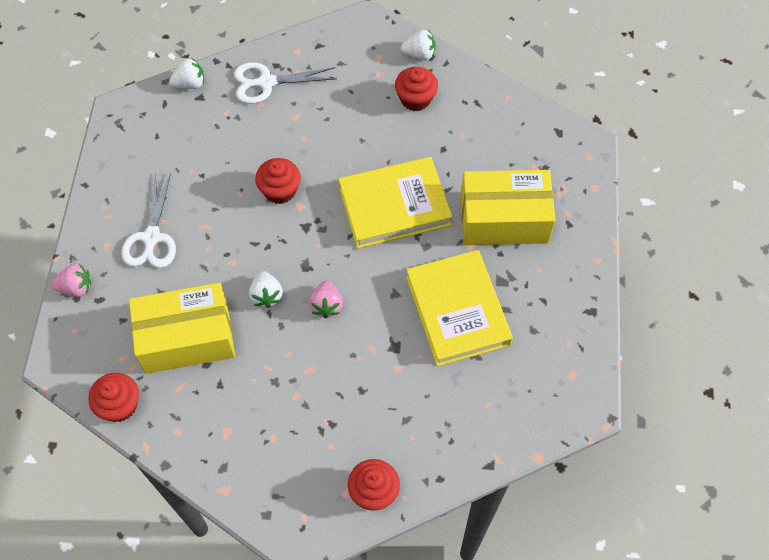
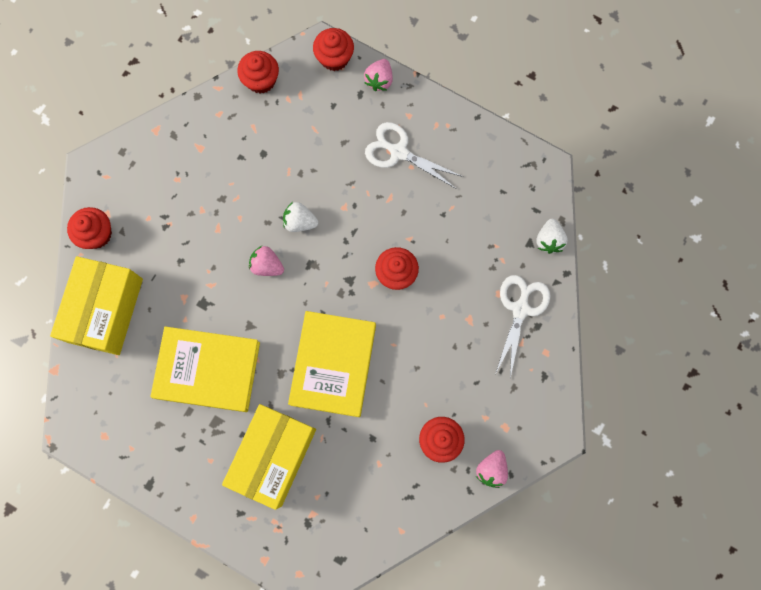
camera: 115 degrees right, 15 degrees up
(64, 342) = (334, 58): none -> red cupcake
(187, 338) = (292, 147): yellow box -> yellow box (105, 310)
(419, 54) = (491, 469): white strawberry -> pink strawberry

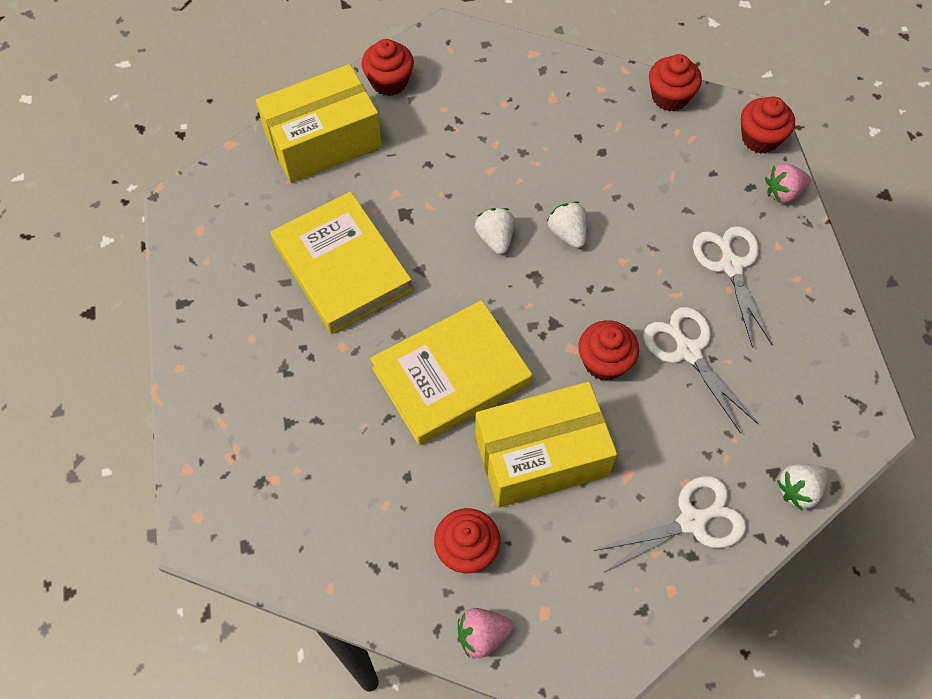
camera: 50 degrees right, 15 degrees down
(267, 265) = (495, 238): pink strawberry -> white strawberry
(273, 456) = (305, 393): yellow box -> yellow box (541, 456)
(428, 223) = (688, 351): none -> white scissors

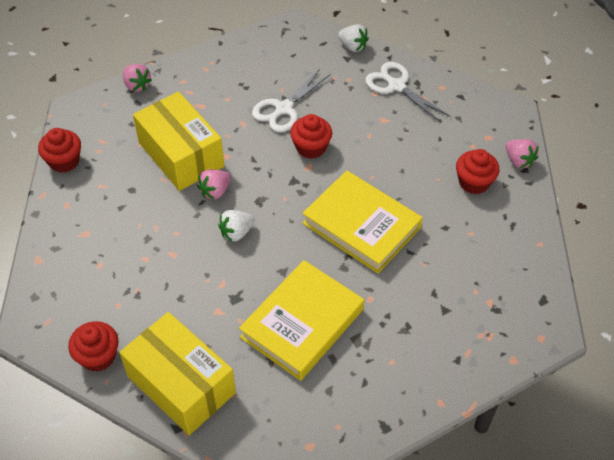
camera: 110 degrees left, 10 degrees down
(541, 456) = (393, 163): yellow box -> yellow box (181, 154)
(567, 233) = (215, 191): white strawberry -> pink strawberry
(731, 266) = (208, 100): white scissors -> none
(760, 138) = (91, 104): red cupcake -> none

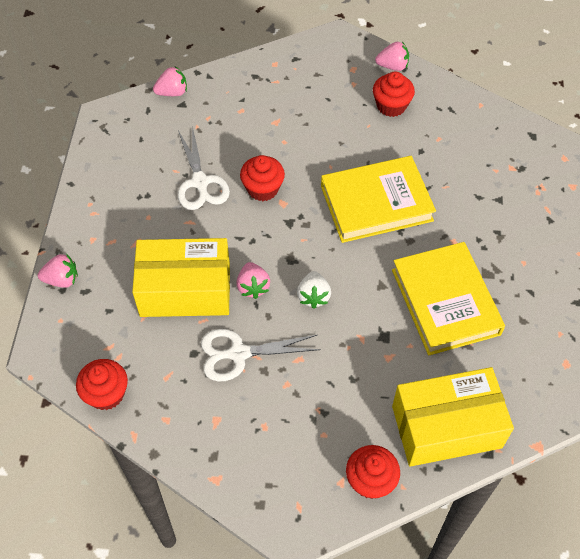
camera: 55 degrees left, 5 degrees up
(353, 46) = (172, 92): white strawberry -> pink strawberry
(397, 86) = (246, 91): white scissors -> white scissors (239, 353)

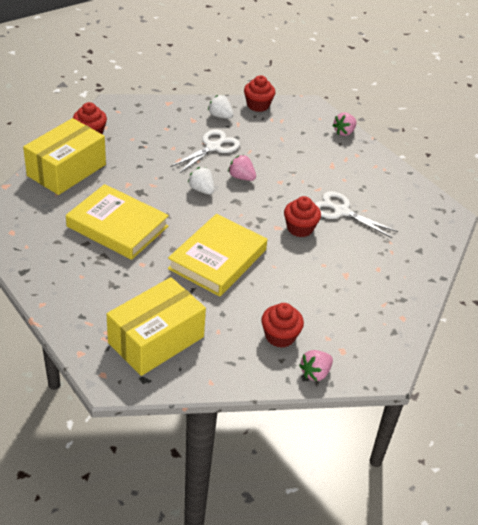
camera: 135 degrees right, 15 degrees down
(172, 92) = (436, 254): pink strawberry -> none
(175, 405) = (220, 116): none -> white strawberry
(185, 290) = (276, 158): yellow box -> yellow box (156, 340)

